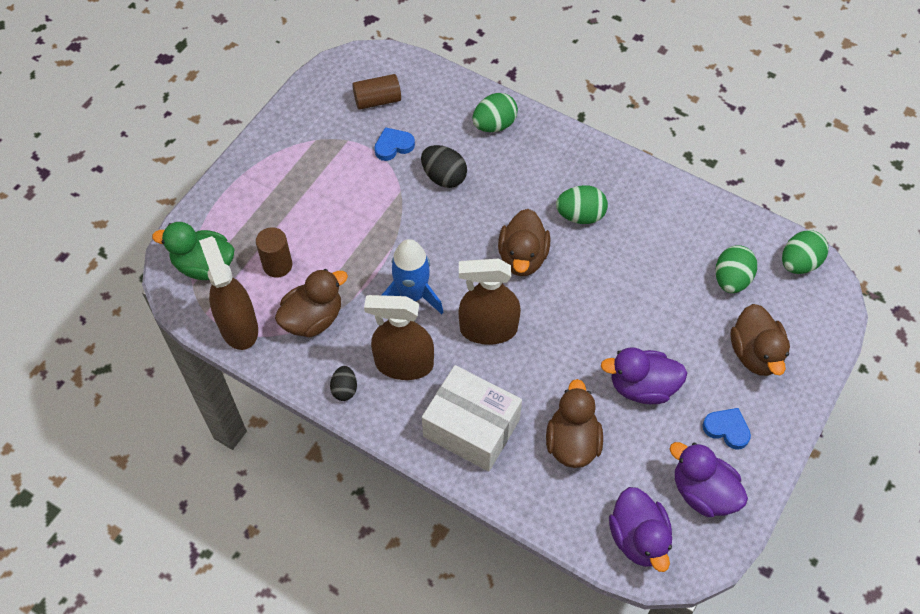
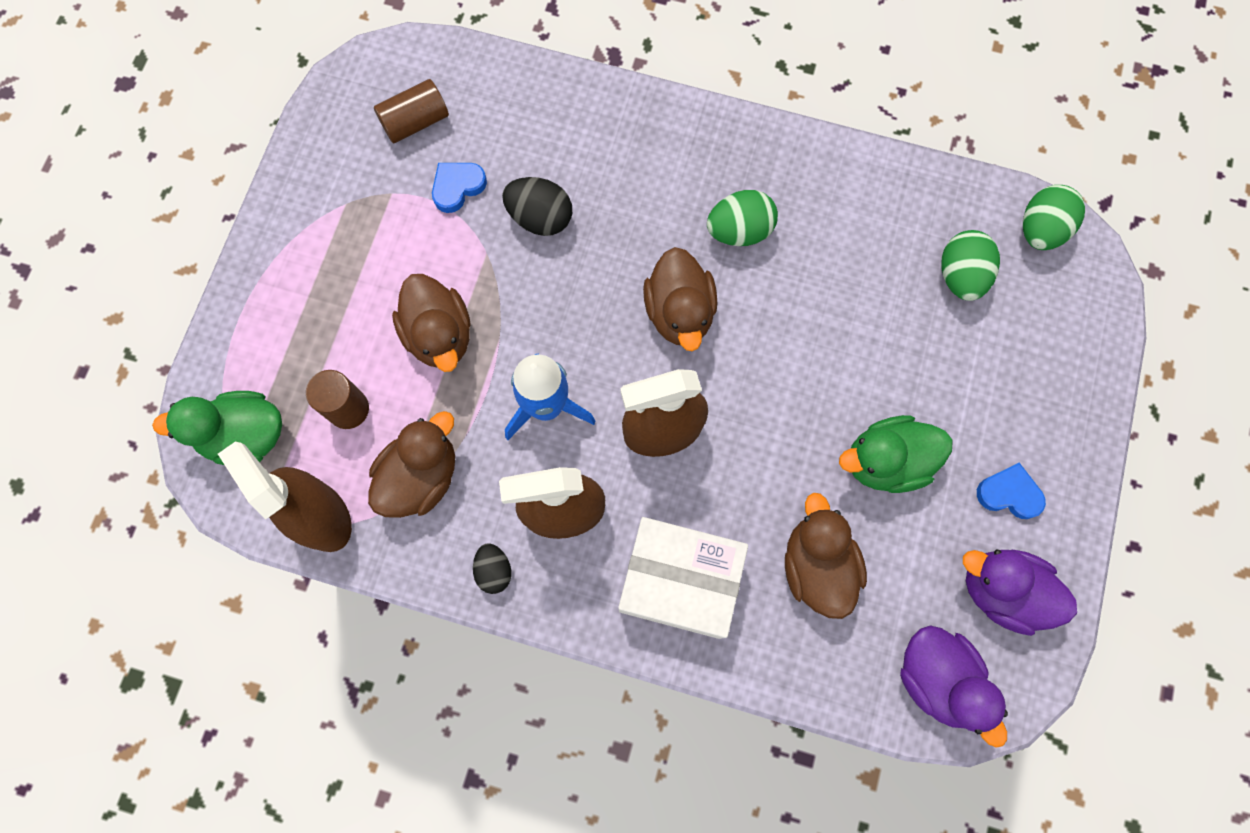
camera: 15 degrees left, 15 degrees up
(494, 125) = (587, 121): green egg -> none
(642, 387) = (885, 462): purple duck -> green duck
(755, 354) = (1017, 375): brown duck -> brown duck (439, 335)

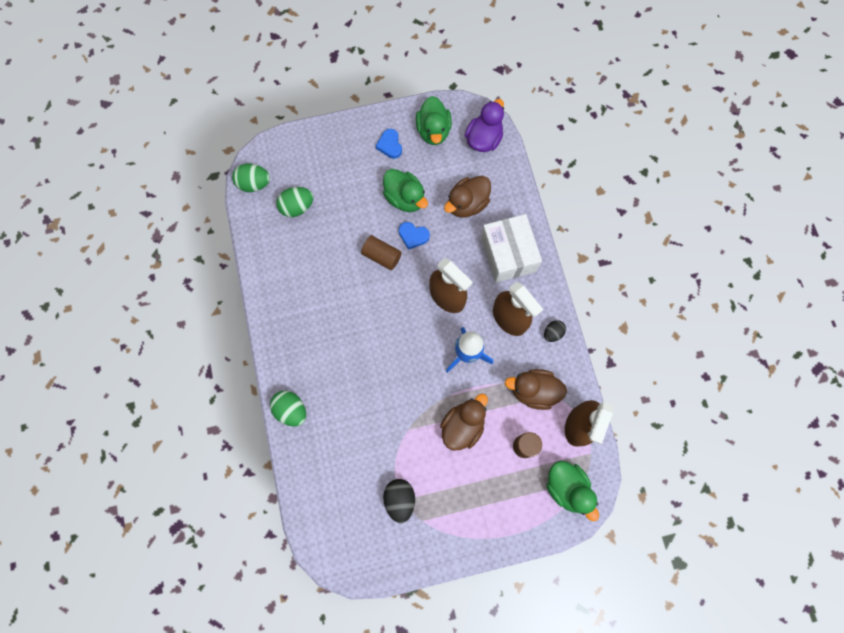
camera: 120 degrees left, 0 degrees up
(415, 122) = (356, 514): brown cylinder -> brown cylinder (382, 256)
(457, 187) = (380, 467): blue heart -> blue heart (413, 236)
(540, 218) = (374, 414): black egg -> black egg (400, 499)
(679, 312) = (386, 320): brown duck -> none
(739, 231) = (328, 315): green egg -> green egg (291, 410)
(1001, 591) = (433, 131): purple duck -> green duck

